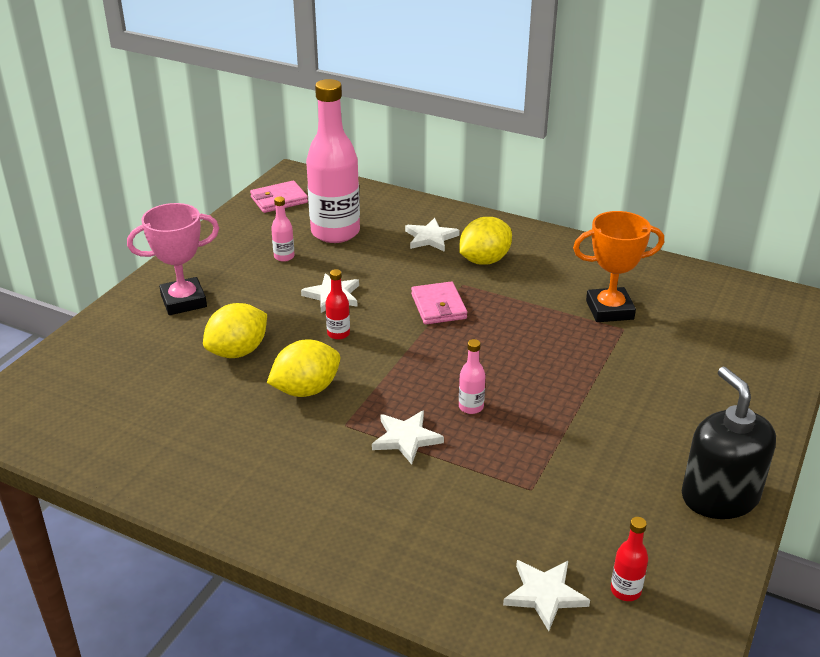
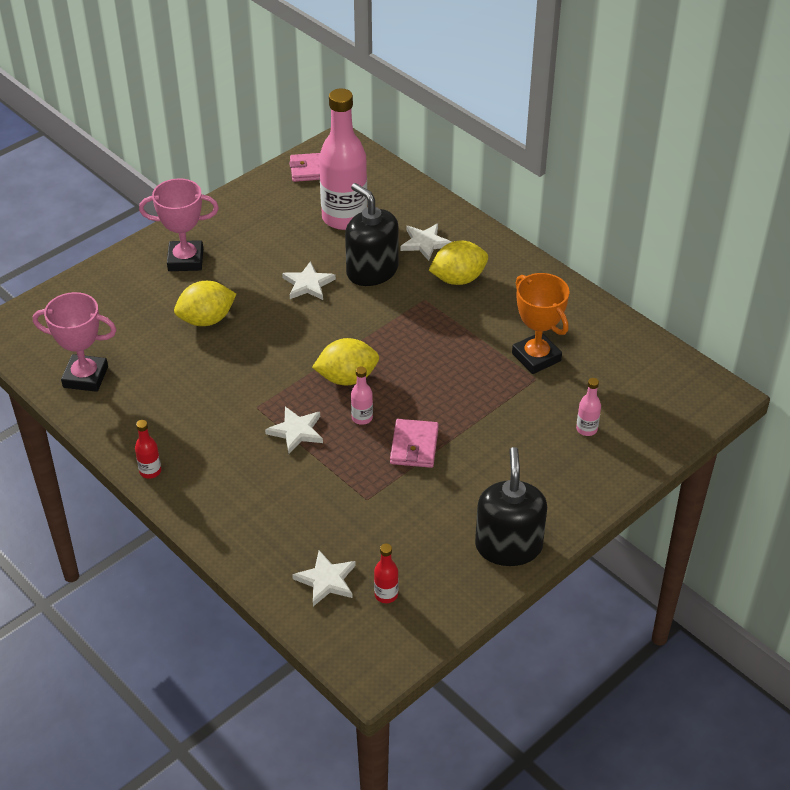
camera: 20 degrees right, 10 degrees up
(119, 442) = (85, 377): none -> pink trophy
(284, 257) = (287, 234): pink bottle -> pink bottle (586, 429)
(306, 390) = (242, 368): yellow lemon -> yellow lemon (347, 378)
(338, 334) = (294, 323): red bottle -> red bottle (150, 471)
(392, 271) = (372, 271): none -> black soap dispenser
(438, 306) = (390, 317): pink wallet -> pink wallet (414, 446)
(609, 310) = (536, 357): orange trophy -> orange trophy turned 45 degrees clockwise

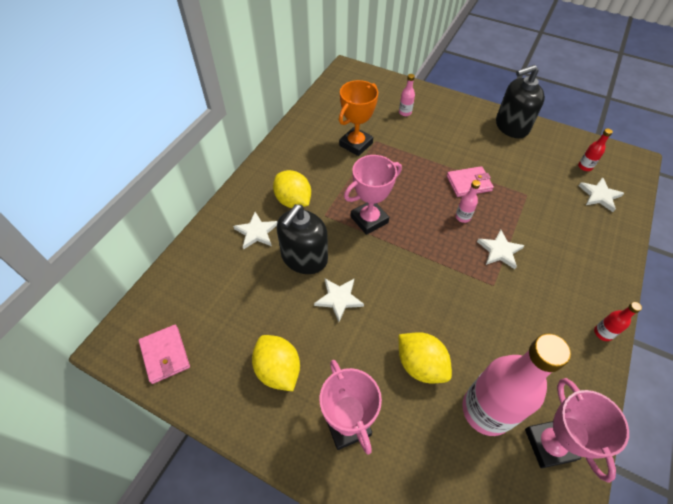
camera: 110 degrees left, 10 degrees up
(344, 218) = (238, 301): pink bottle -> pink bottle (486, 410)
(347, 378) = (431, 237): yellow lemon -> yellow lemon (278, 370)
(399, 334) = (369, 219): none -> pink trophy

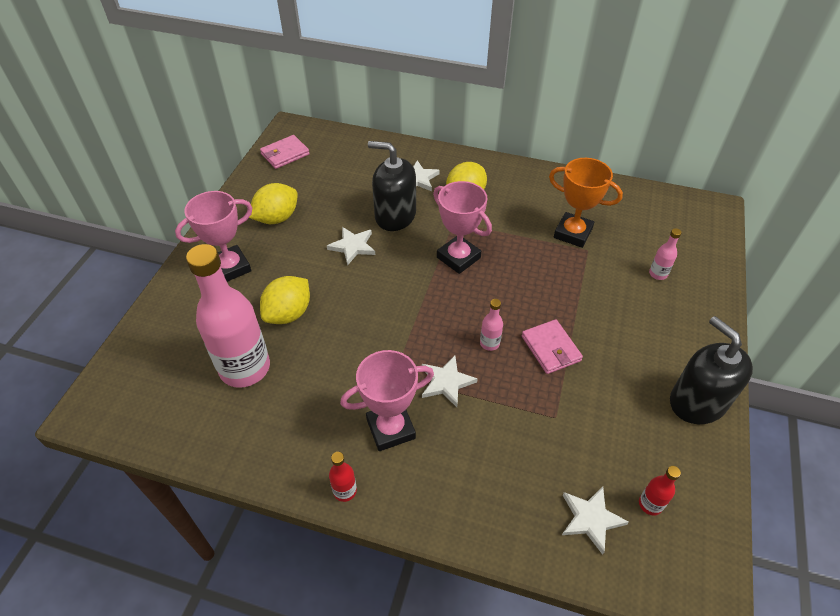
camera: 80 degrees right, 5 degrees down
(549, 444) = (211, 421): pink trophy -> pink trophy (390, 428)

